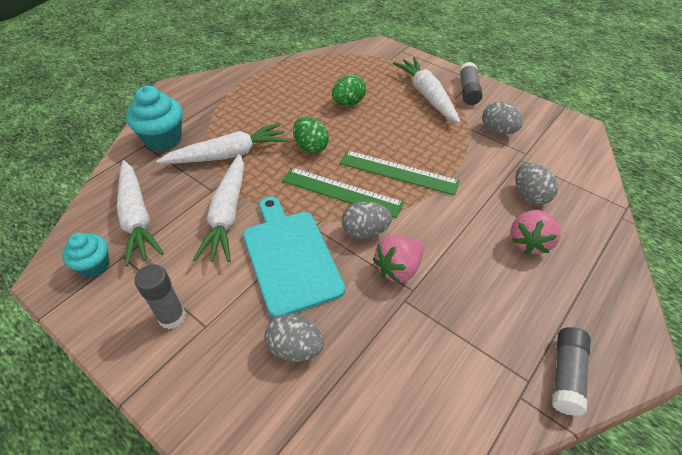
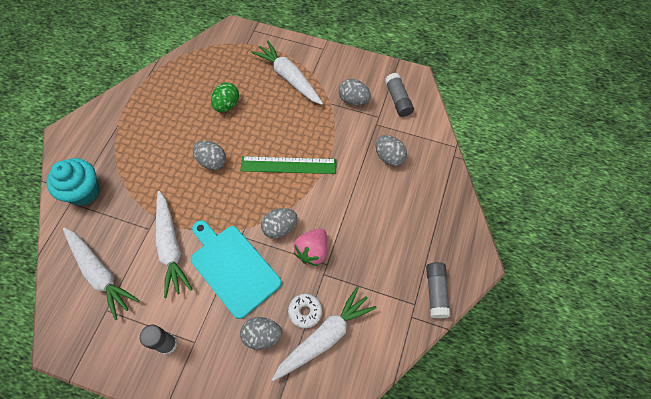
camera: 20 degrees left, 15 degrees up
(95, 266) = (88, 325): turquoise cupcake -> none
(228, 154) = (147, 190): white carrot -> white carrot (324, 336)
(311, 147) = (212, 161): green egg -> grey egg
(341, 192) = (251, 197): green ruler -> none
(364, 338) = (305, 311): none -> white donut
(468, 91) = (321, 63): grey glue stick -> grey glue stick (398, 99)
(529, 242) = (396, 198): pink strawberry -> none

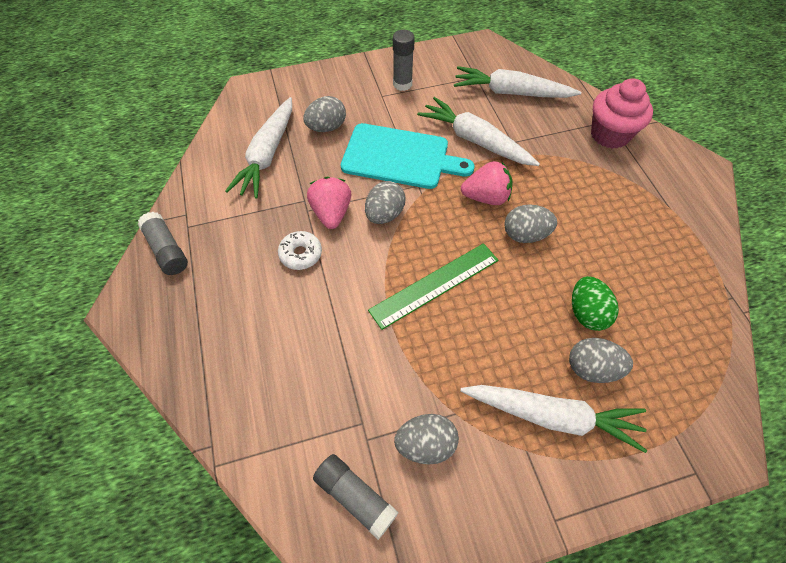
camera: 145 degrees right, 5 degrees down
(84, 191) = (610, 135): turquoise cupcake -> pink cupcake
(208, 199) = (486, 197): none -> pink strawberry
(305, 311) = (300, 162): white donut -> white donut (301, 254)
(389, 157) = (311, 380): grey egg -> grey egg (592, 368)

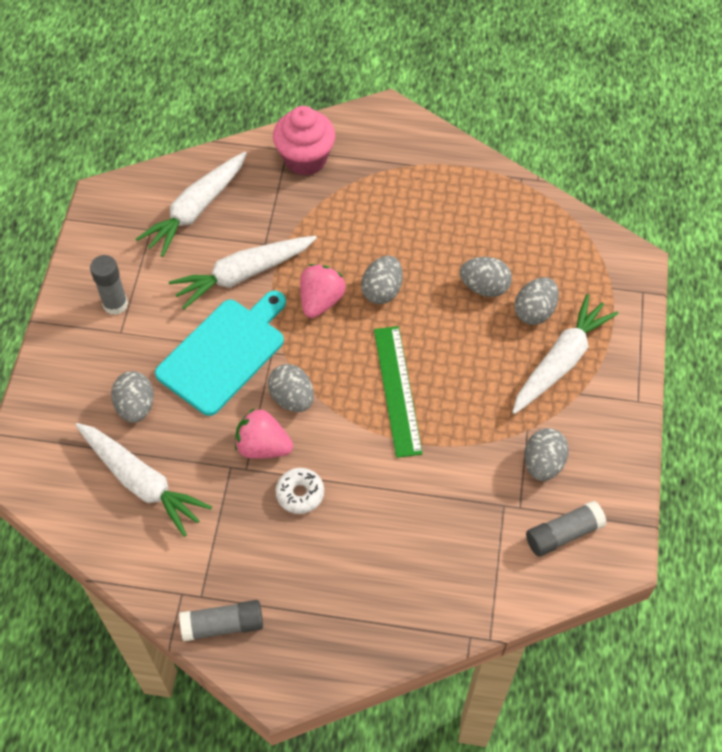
camera: 65 degrees left, 0 degrees up
(586, 313) = (484, 287): green egg -> grey egg

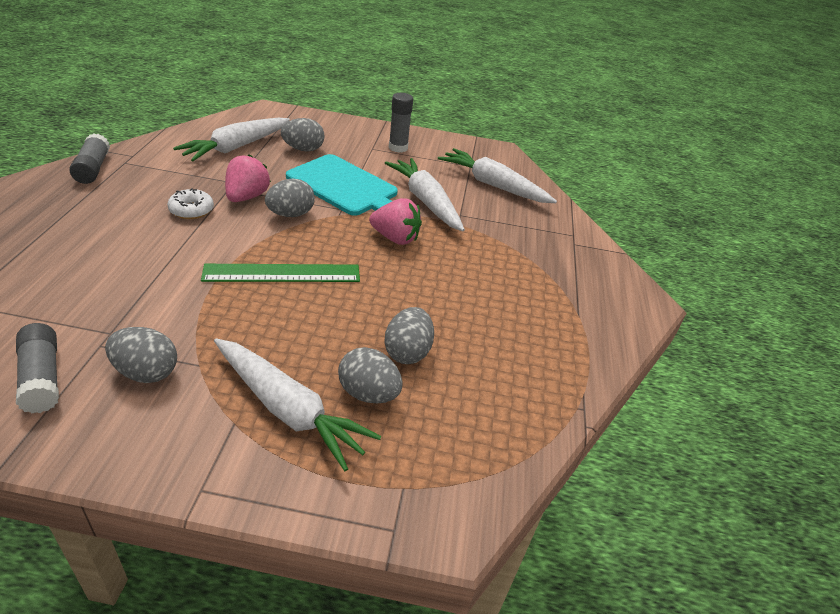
camera: 85 degrees right, 20 degrees down
(305, 159) = (564, 244): pink cupcake -> none
(382, 291) = (405, 275): grey egg -> none

